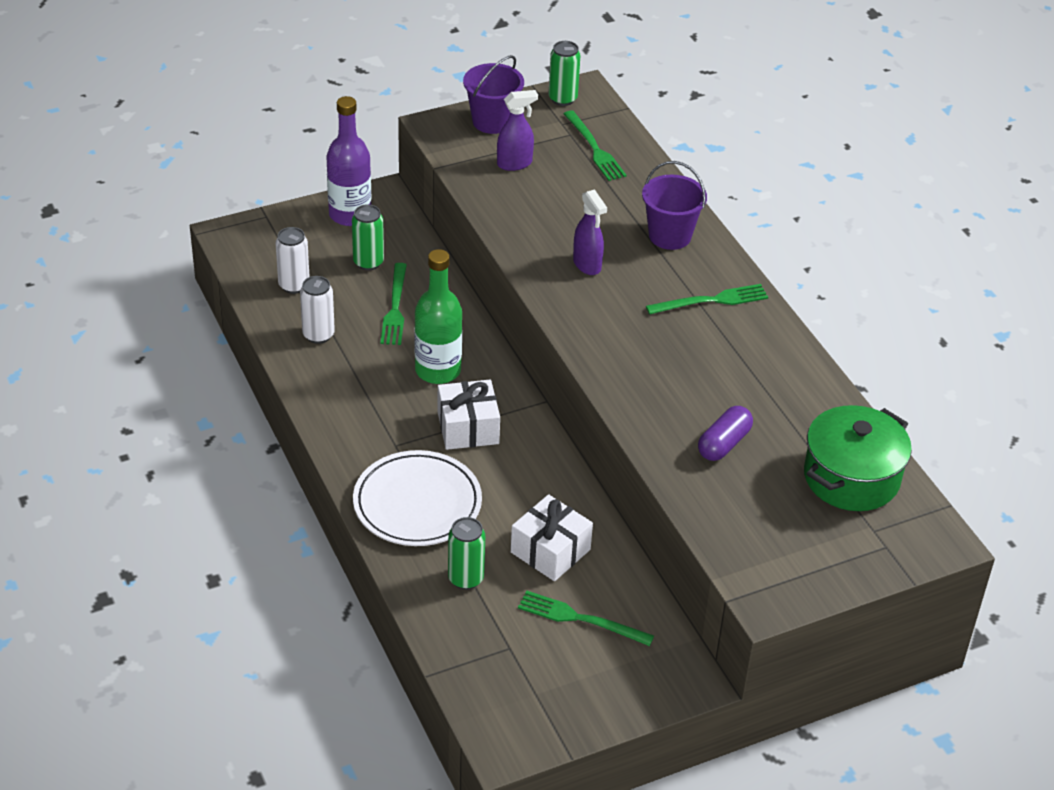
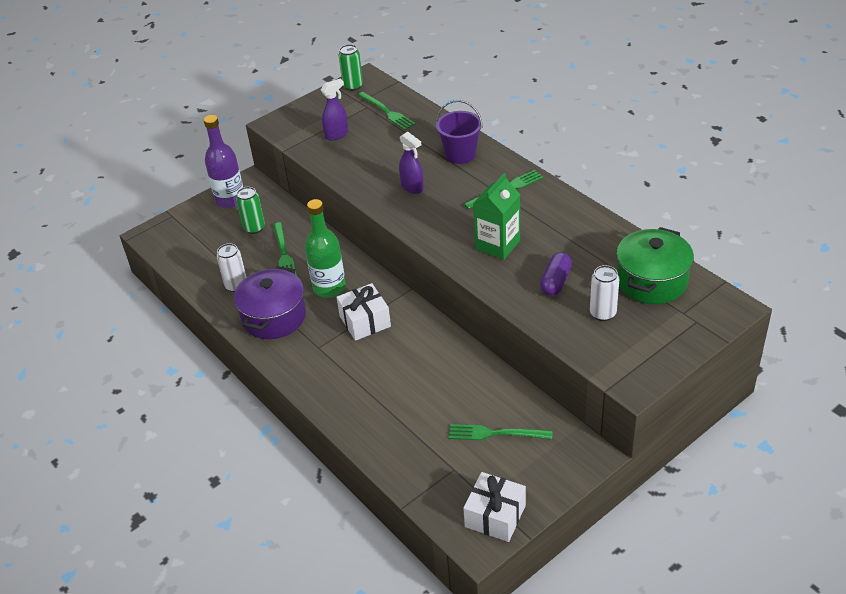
camera: 10 degrees left, 0 degrees up
(294, 285) = (207, 257): white can -> white can (602, 313)
(352, 389) = (274, 317): none -> purple pot
(417, 503) = (349, 384): white plate -> none
(465, 578) = (403, 428): green can -> none
(492, 121) = (311, 112): purple bucket -> none
(550, 551) = (455, 391): white gift -> white gift (495, 516)
(668, 374) = (497, 245): none -> green carton

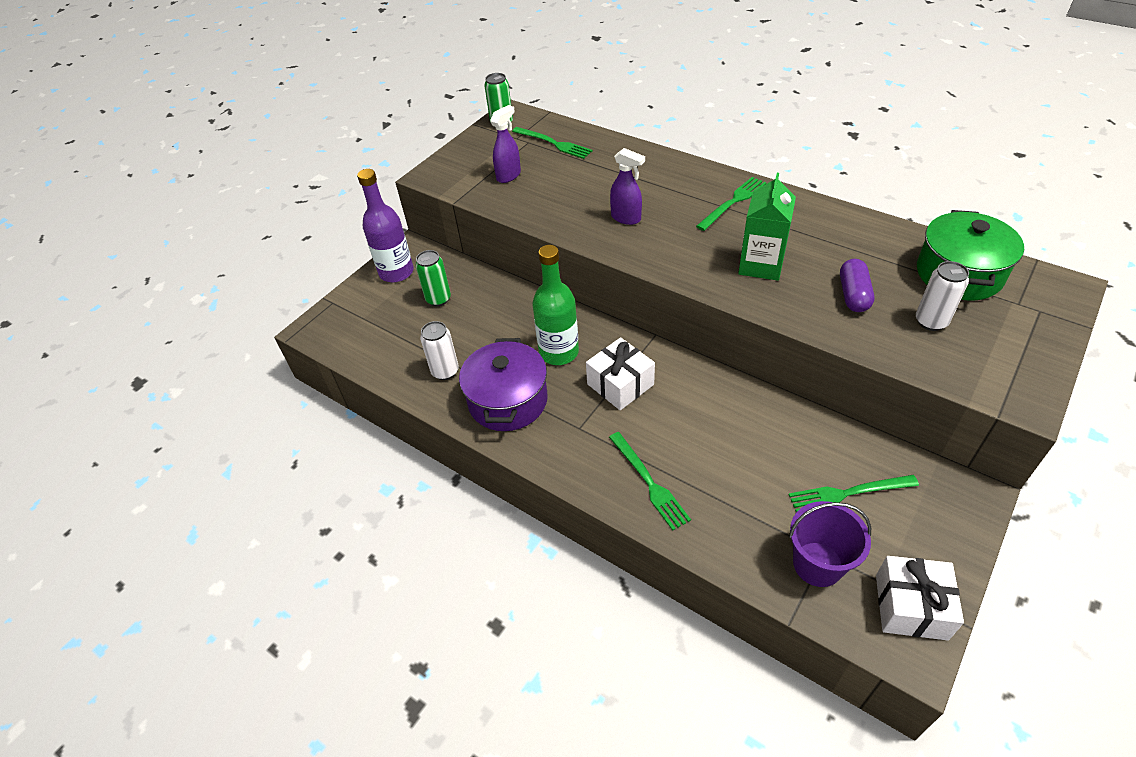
camera: 15 degrees left, 5 degrees up
(283, 253) = (486, 322): green fork -> green fork (649, 482)
(460, 154) = (660, 174): purple bucket -> purple bucket (817, 564)

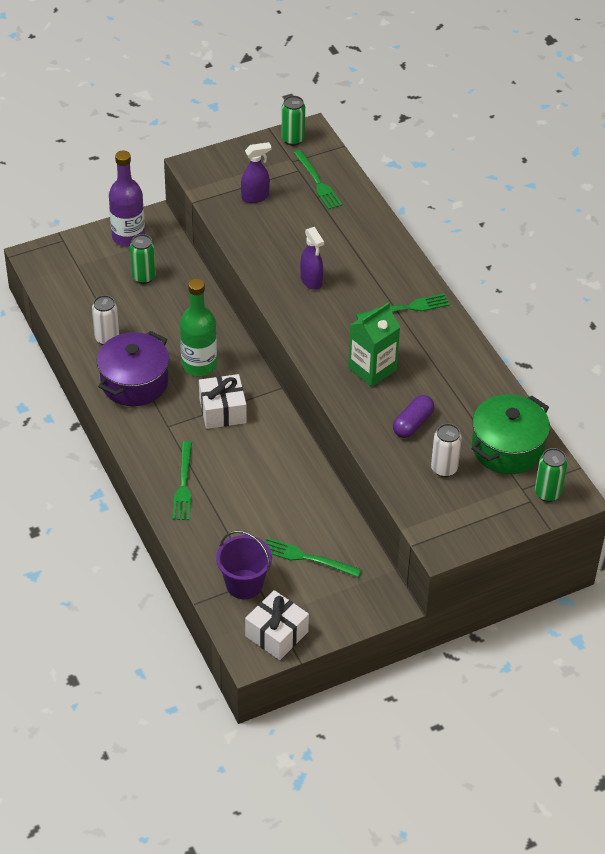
camera: 25 degrees right, 0 degrees up
(1044, 296) = (547, 493): none -> green can

